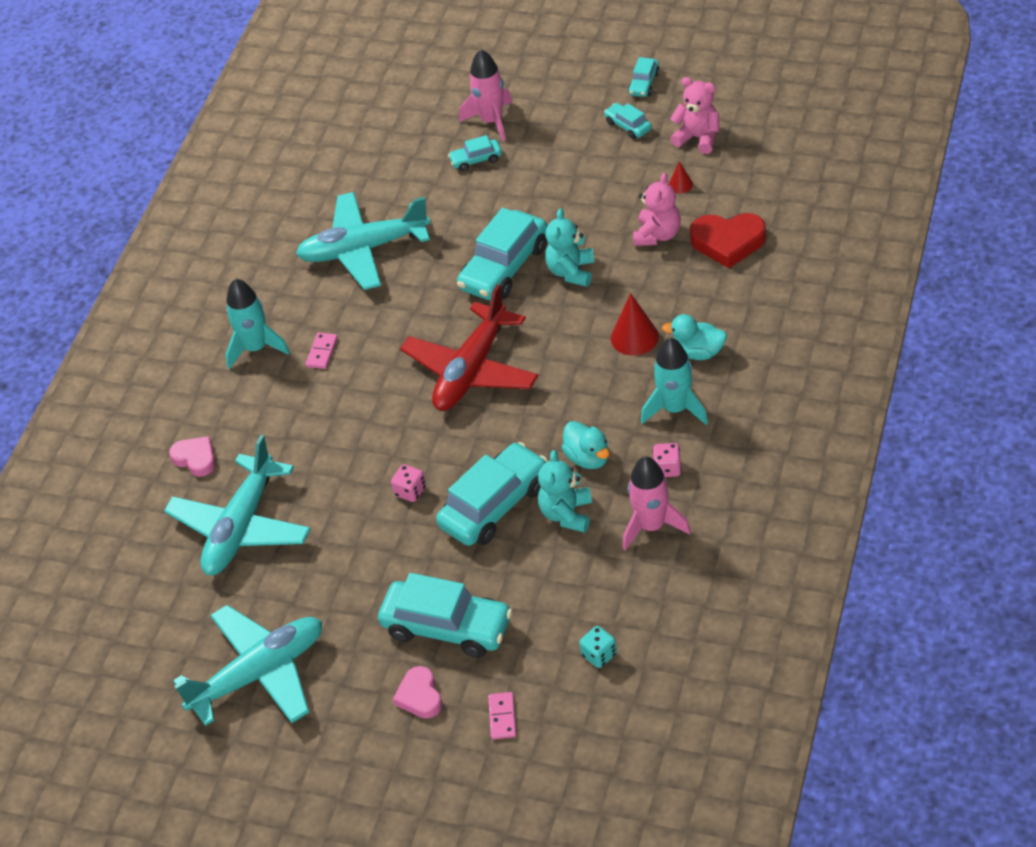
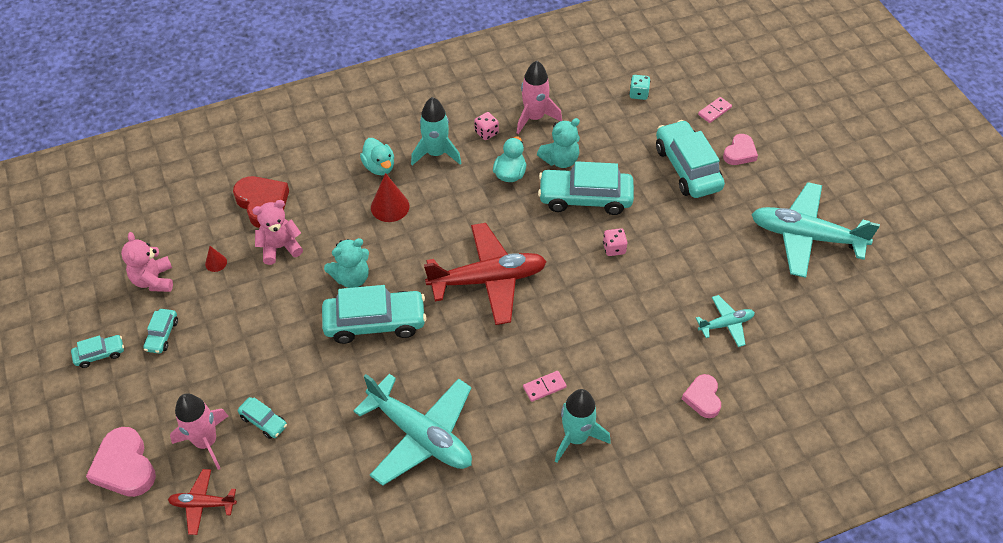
camera: 135 degrees left, 5 degrees up
(241, 527) = (725, 324): turquoise plane -> turquoise plane, size x0.49
(438, 103) = (203, 504): none -> red plane
(516, 70) = (125, 466): none -> pink heart

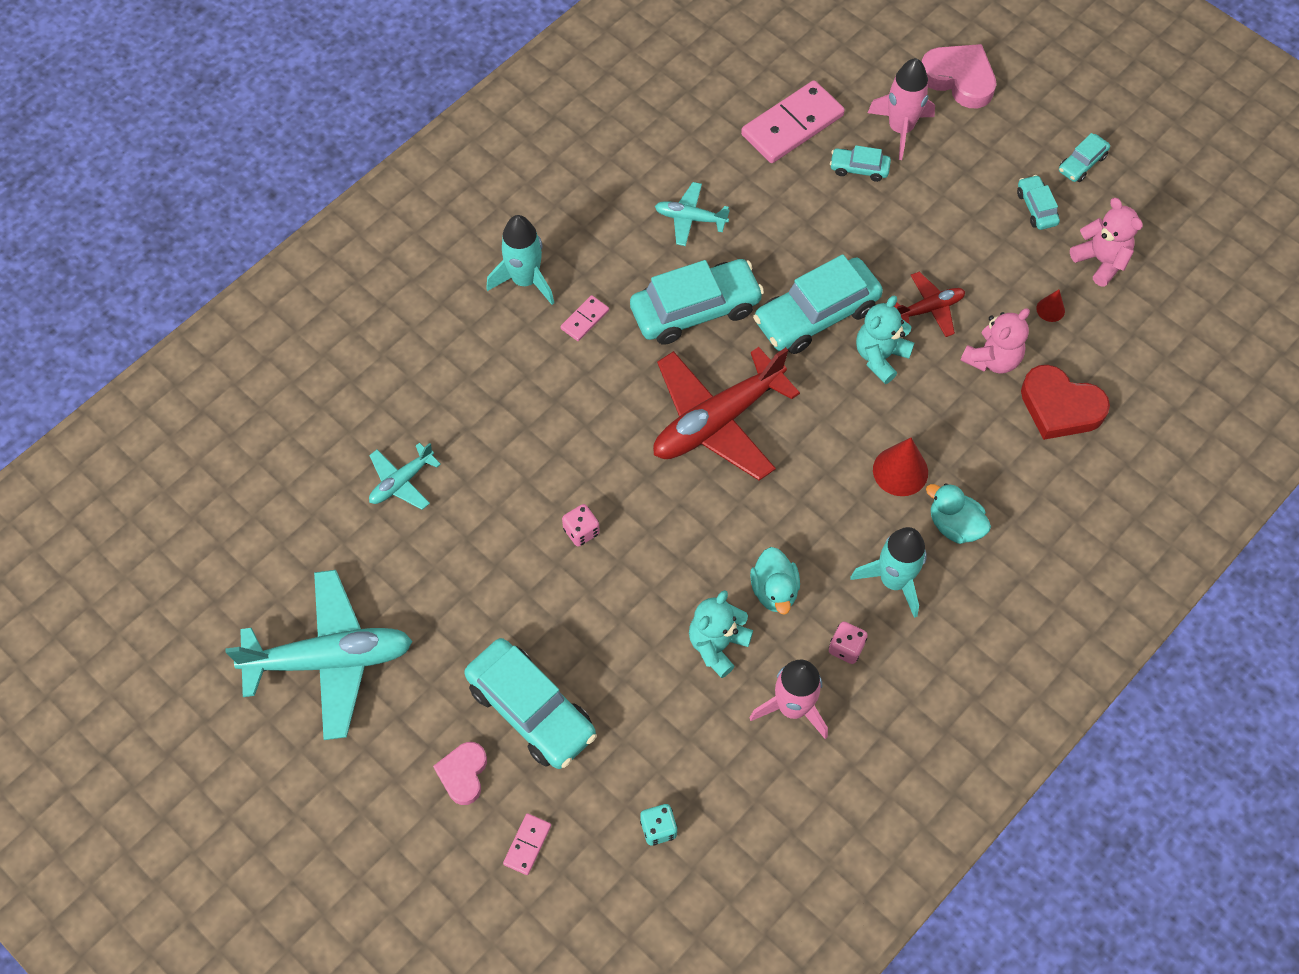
camera: 155 degrees right, 10 degrees up
(203, 504) = (858, 78): red plane -> red plane (929, 309)
(287, 483) = (792, 125): none -> pink domino
(420, 435) = (690, 218): turquoise plane -> turquoise plane, size x0.49
(585, 198) = (653, 594): turquoise car -> turquoise car (695, 309)
(702, 398) = (401, 378): pink heart -> none

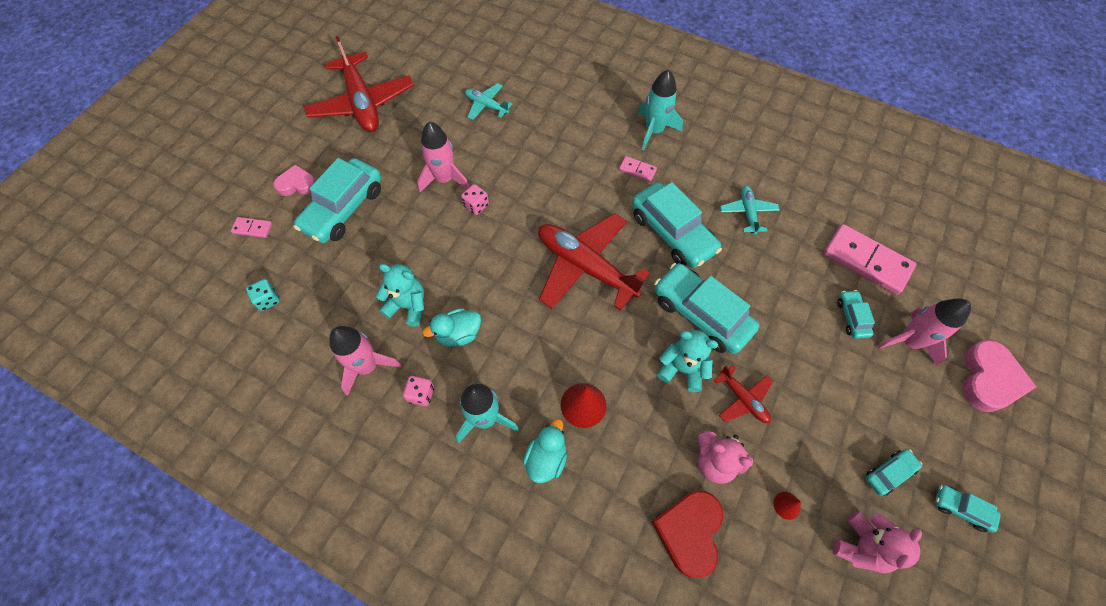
camera: 75 degrees right, 0 degrees up
(329, 659) = (362, 103): turquoise plane -> red plane
(521, 564) = (444, 179): none -> pink rocket

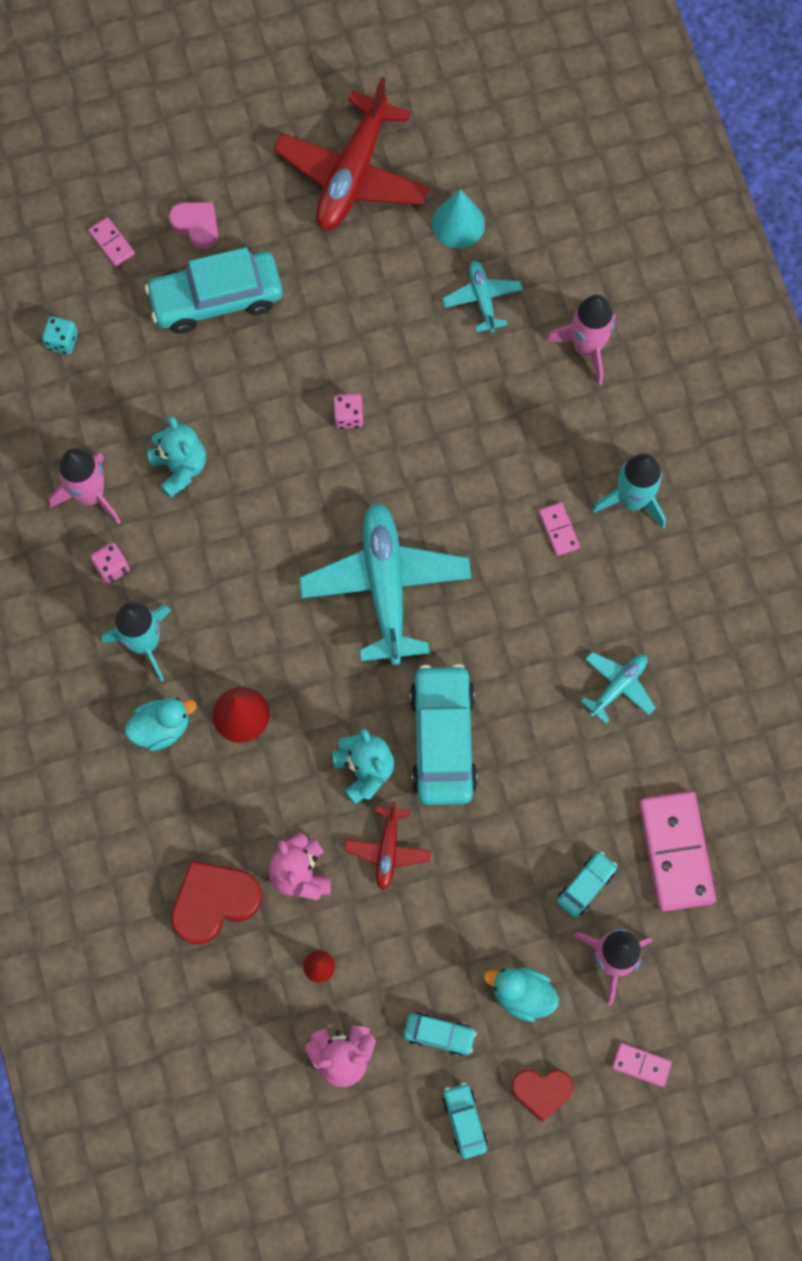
camera: 45 degrees right, 10 degrees up
(439, 85) = (458, 223): none -> turquoise cone
(444, 179) = (347, 355): pink rocket -> pink rocket (587, 348)
(458, 334) = (198, 540): turquoise duck -> turquoise duck (522, 994)
(585, 267) = (385, 586): red plane -> turquoise plane
(672, 233) = (512, 633): turquoise car -> none
(970, 447) = (542, 1091): none -> red heart
(988, 379) = (641, 1064): pink heart -> pink domino

